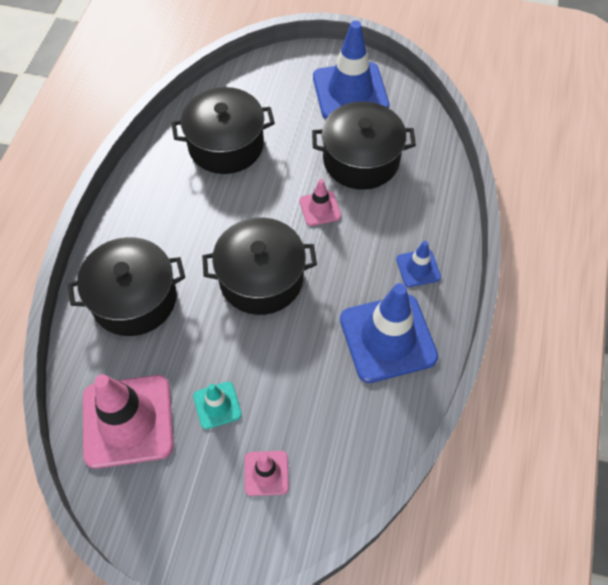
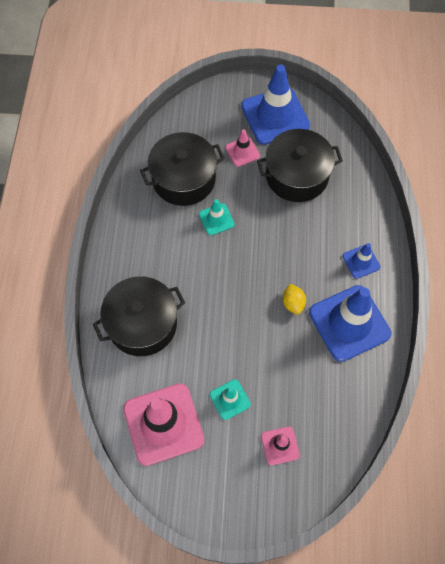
camera: 10 degrees left, 5 degrees up
(253, 194) = (216, 219): none -> turquoise traffic cone
(261, 278) = (239, 290): black pot -> none
(320, 208) = (273, 223): pink traffic cone -> pink traffic cone (242, 152)
(323, 304) = (293, 303): none -> yellow lemon

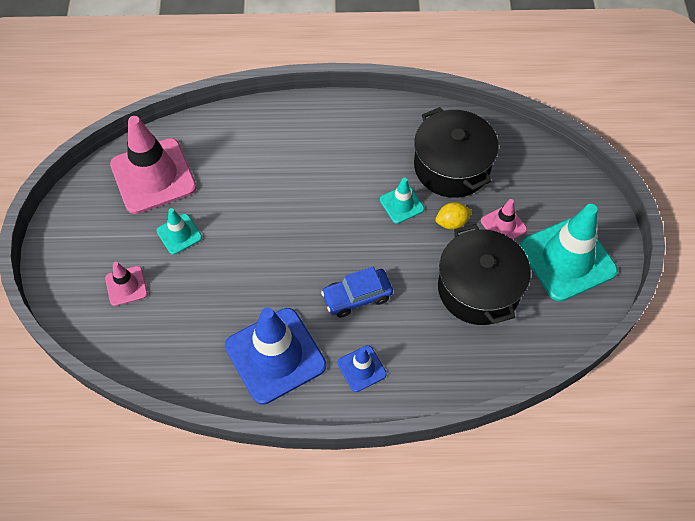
camera: 85 degrees right, 5 degrees down
(142, 324) = (264, 146): black pot -> none
(275, 116) = (567, 259): blue traffic cone -> turquoise traffic cone
(293, 303) = (298, 292): yellow lemon -> yellow lemon (452, 222)
(299, 259) = (357, 297): none -> blue car

